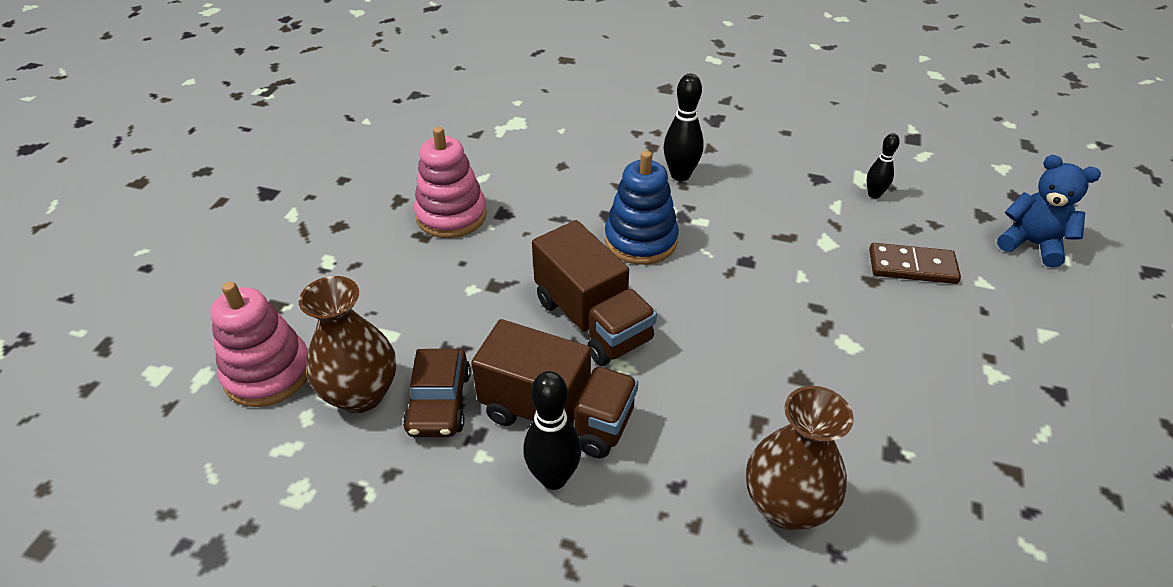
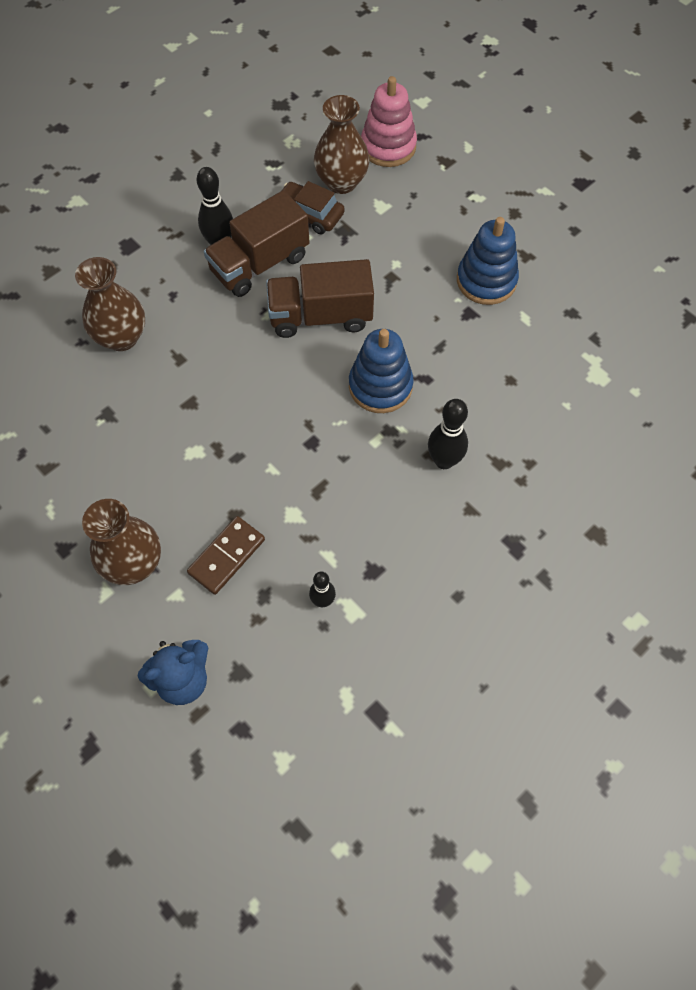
camera: 120 degrees right, 20 degrees up
(451, 215) = (486, 281): pink stacking toy -> blue stacking toy
(998, 327) = (134, 563): none -> brown vase

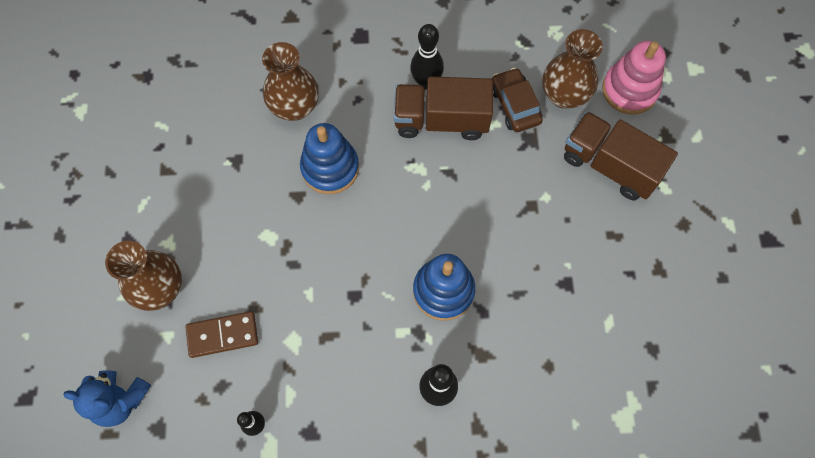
camera: 40 degrees right, 5 degrees up
(320, 316) = (449, 198): brown truck -> brown truck (609, 165)
(486, 281) = (605, 266): blue stacking toy -> blue stacking toy (330, 168)

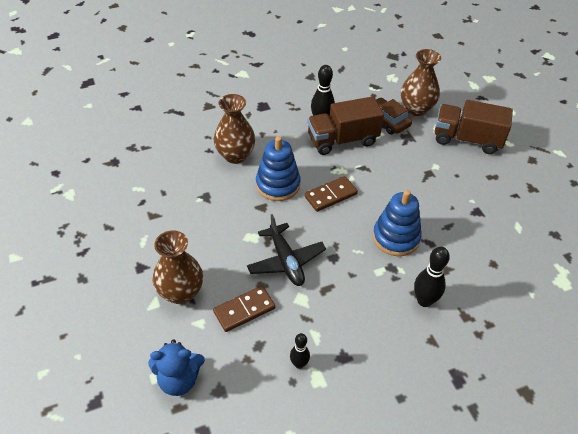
camera: 20 degrees left, 20 degrees down
(296, 283) = (286, 261): none -> black plane
(389, 203) = (330, 195): none -> brown domino
(629, 90) = (456, 97): pink stacking toy -> none

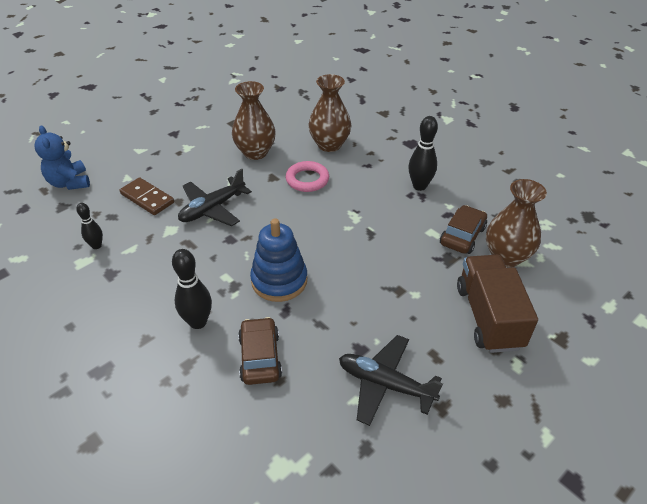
camera: 70 degrees right, 5 degrees down
(181, 292) = (155, 159): brown vase -> brown vase (255, 152)
(278, 185) = (307, 179): blue stacking toy -> pink ring
(330, 195) = (314, 218): brown domino -> none
(342, 140) = (402, 208): brown truck -> none
(470, 269) = (260, 357): none -> brown car
(509, 208) = (385, 384): none -> black plane

